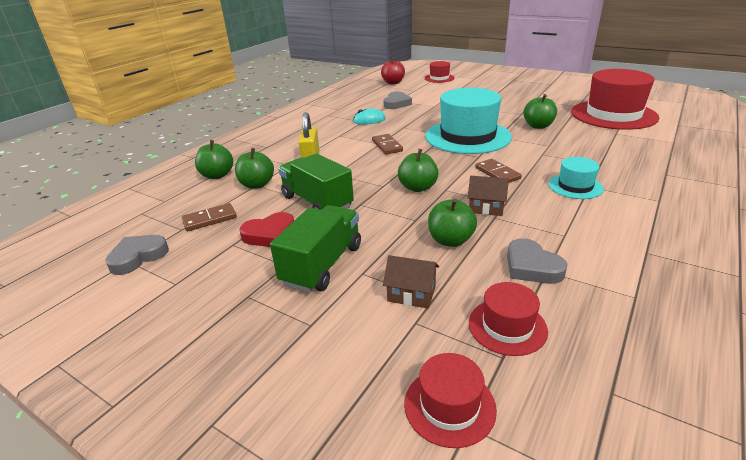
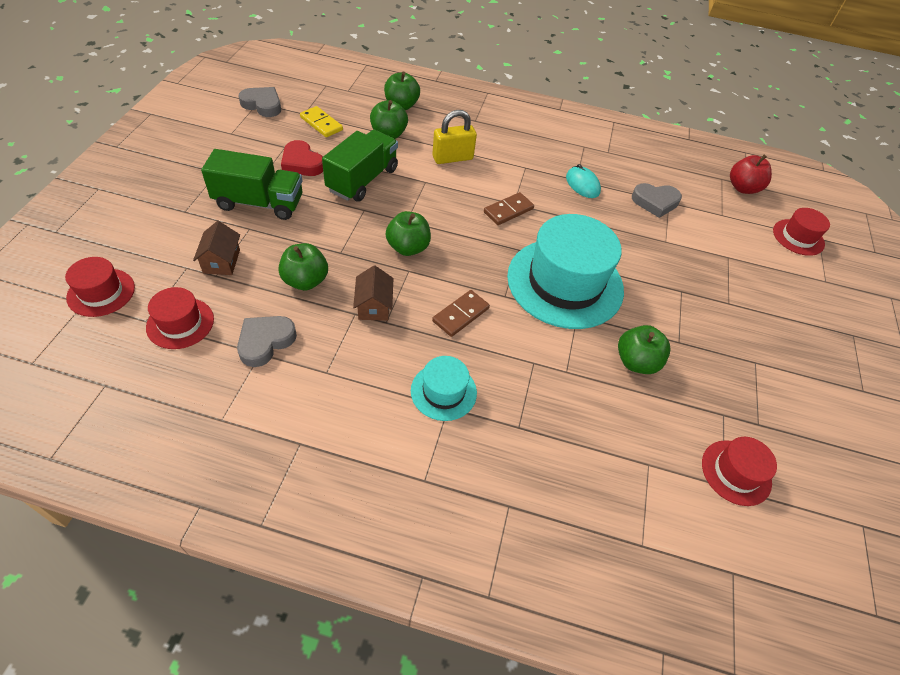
camera: 65 degrees right, 20 degrees up
(210, 219) = (321, 124): brown domino -> yellow domino
(613, 115) = (736, 472): red hat -> red hat, size x0.48

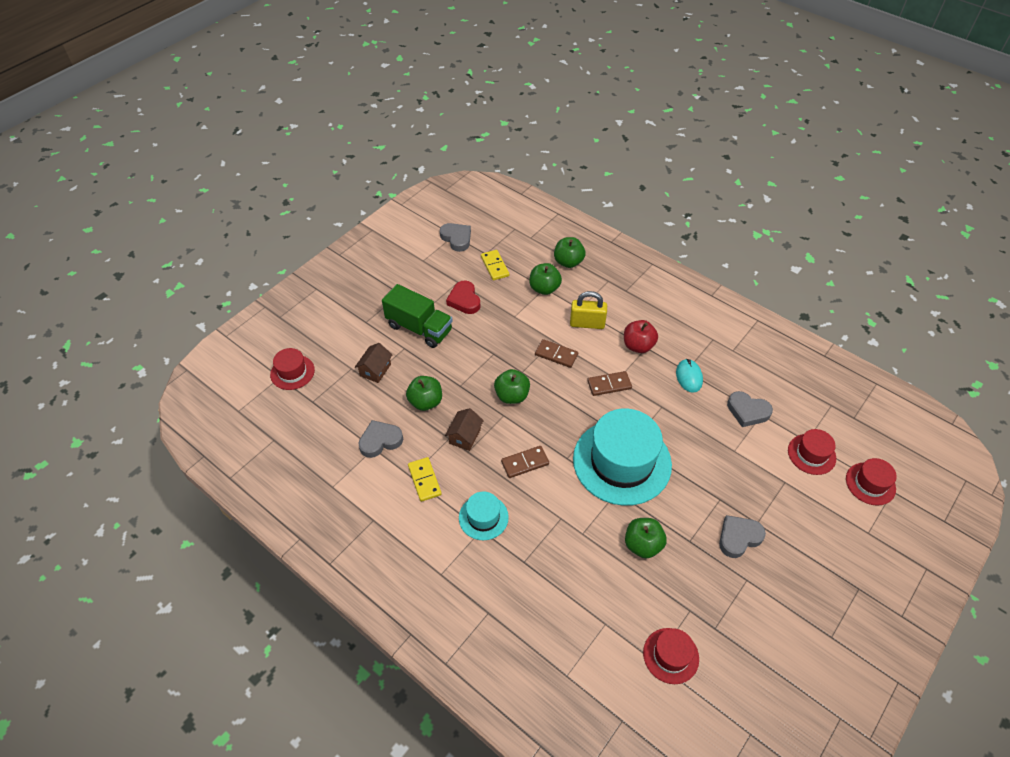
camera: 30 degrees right, 0 degrees up
(180, 323) = (332, 410): red hat -> red hat (811, 454)
(347, 371) = (424, 480): none -> yellow domino
(363, 180) = (504, 327): green truck -> none
(436, 194) = (556, 354): none -> brown domino
(722, 323) = (738, 537): none -> grey heart
(742, 188) = (846, 420): red apple -> red apple (638, 346)

